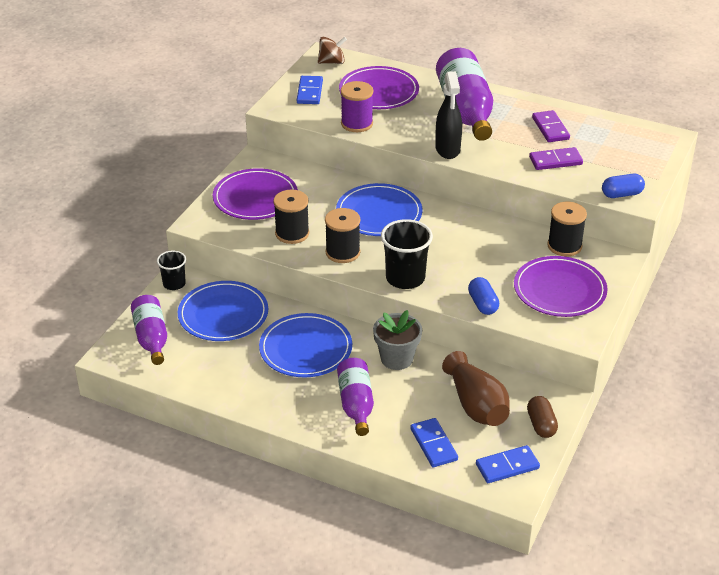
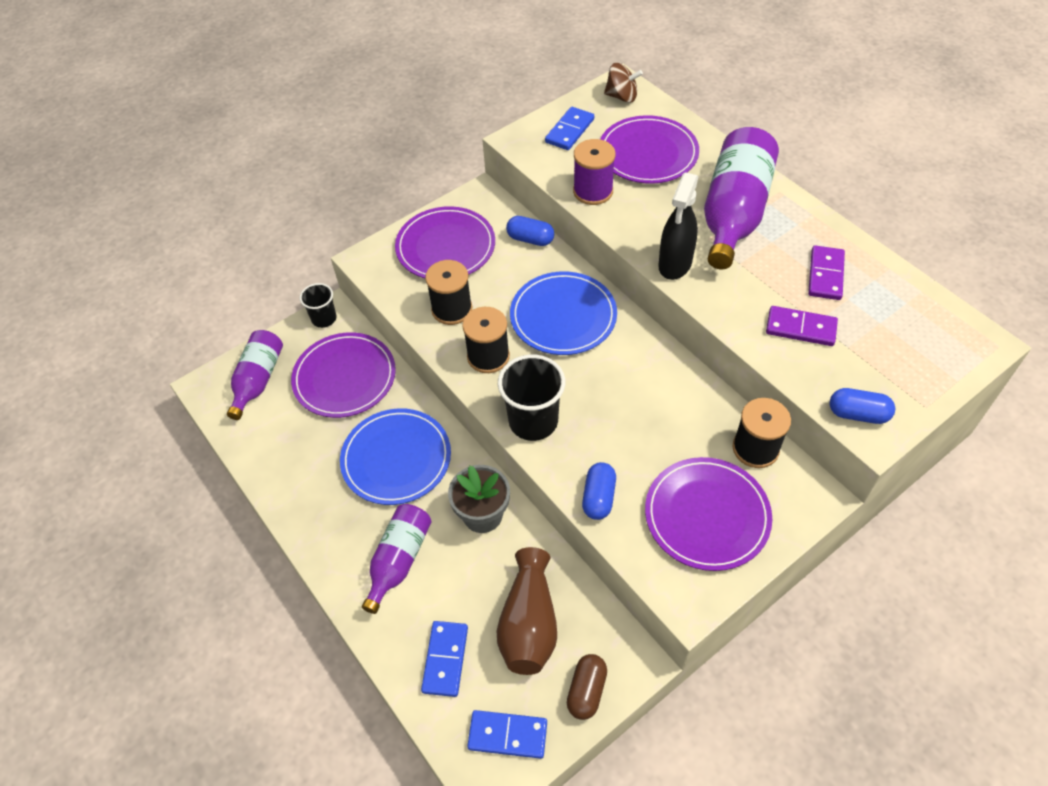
camera: 30 degrees right, 15 degrees up
(223, 314) = (344, 377): blue plate -> purple plate
(317, 175) = (530, 239): none -> blue capsule

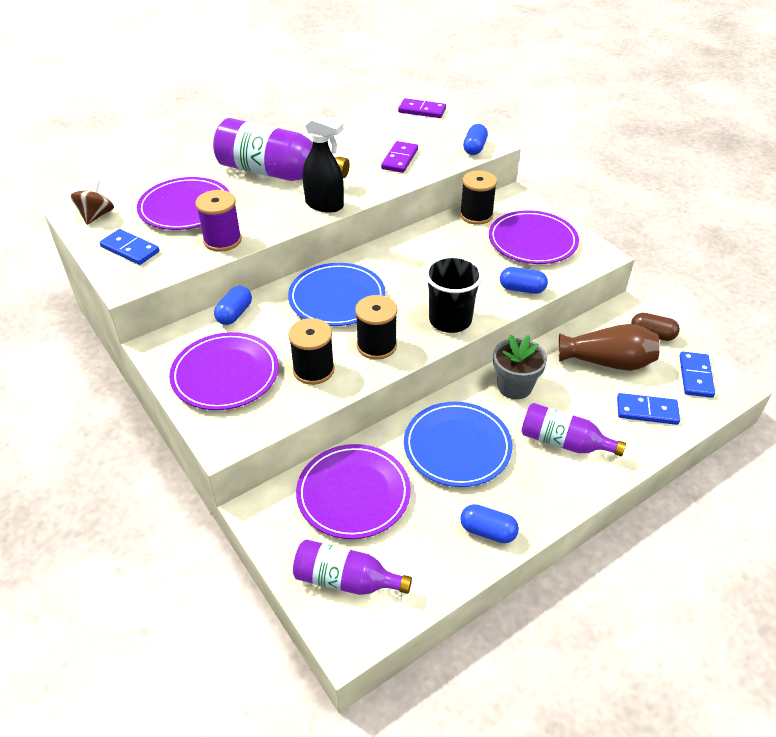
camera: 90 degrees left, 10 degrees down
(293, 484) = (488, 531): none -> blue capsule
(324, 318) = (264, 518): black cup -> none
(825, 275) = (351, 144): purple domino -> purple domino (422, 110)

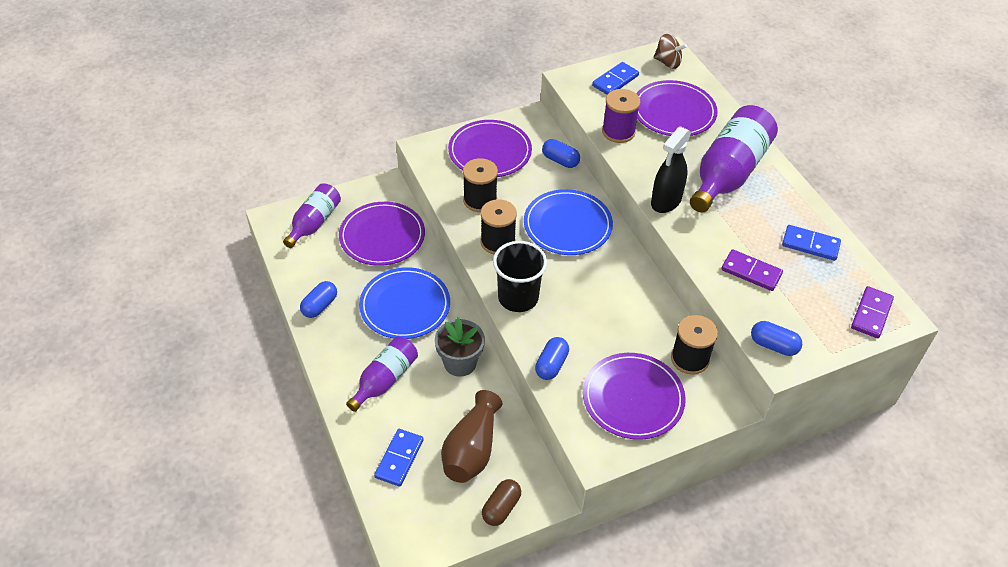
camera: 100 degrees right, 5 degrees up
(695, 376) = (430, 523): blue domino -> blue domino (810, 244)

